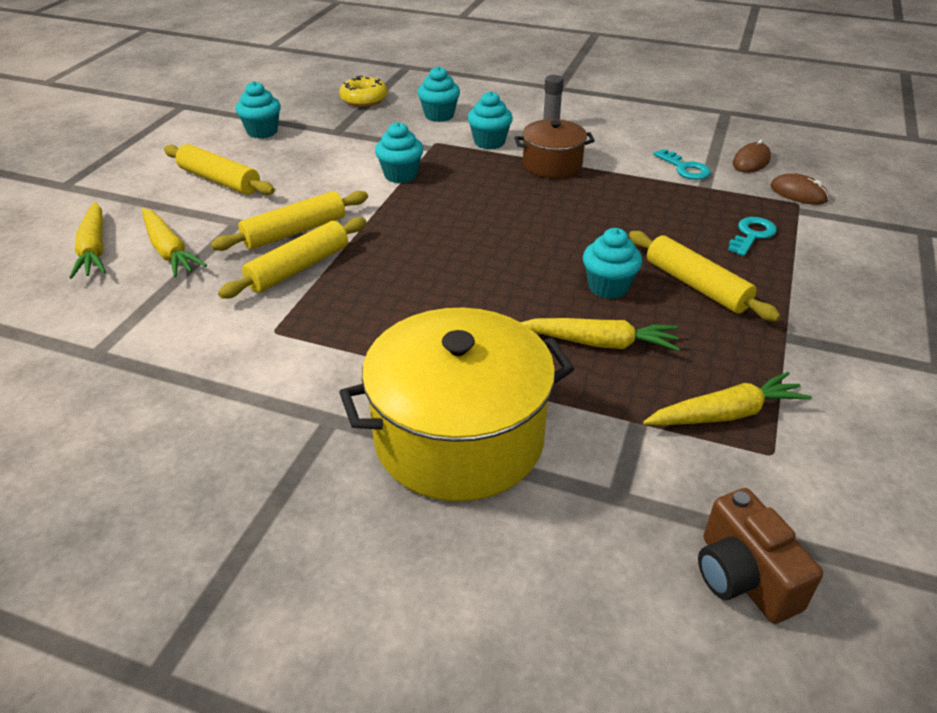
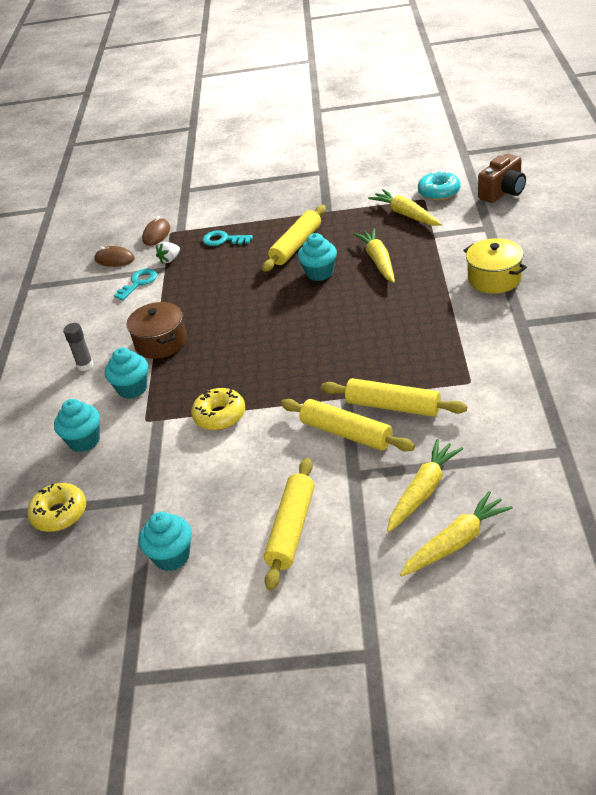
camera: 105 degrees left, 0 degrees up
(400, 175) = (220, 416): turquoise cupcake -> yellow donut
(459, 438) = (494, 279): yellow pot -> yellow pot, size x0.54
(725, 193) = (170, 259): none -> white strawberry
(790, 483) = (439, 192): none -> turquoise donut

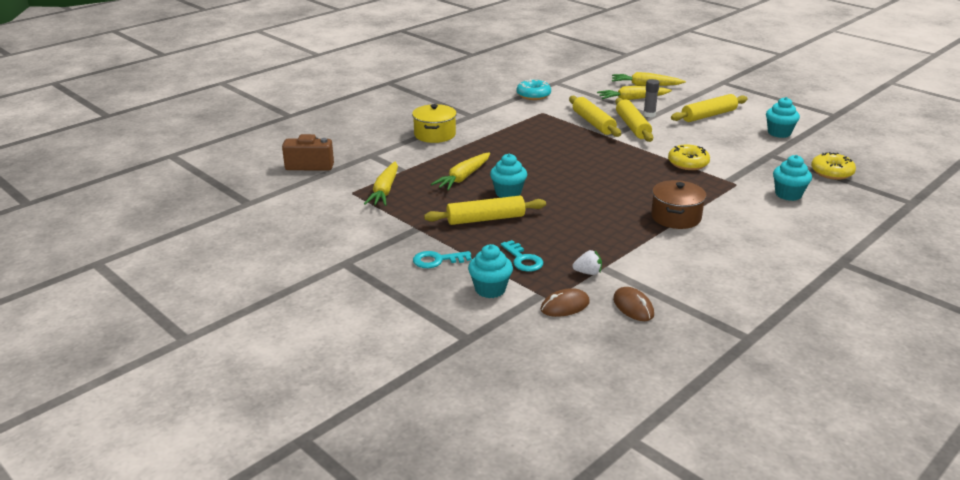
camera: 140 degrees left, 10 degrees down
(85, 365) = (749, 235): grey glue stick -> grey glue stick (649, 115)
(132, 389) = (727, 203): turquoise cupcake -> turquoise cupcake (490, 289)
(139, 283) = (639, 270): turquoise key -> turquoise key (437, 260)
(439, 192) = (334, 190): turquoise donut -> turquoise donut (533, 95)

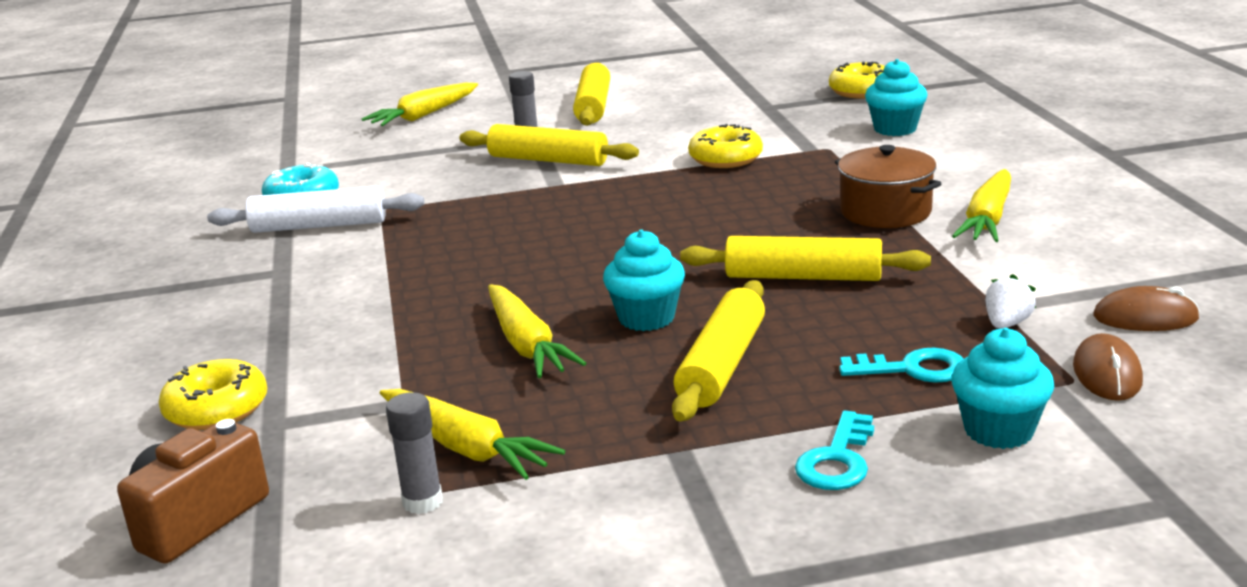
camera: 55 degrees left, 5 degrees down
(347, 195) = (422, 502): none -> grey glue stick
(371, 143) = (217, 409): none -> yellow donut
(435, 134) = (300, 327): yellow pot -> none
(514, 107) = (319, 226): none -> white rolling pin
(593, 123) = (489, 183): yellow rolling pin -> yellow rolling pin (803, 277)
(632, 99) = (454, 135): yellow carrot -> yellow carrot (987, 219)
(779, 133) = (711, 85): turquoise cupcake -> none

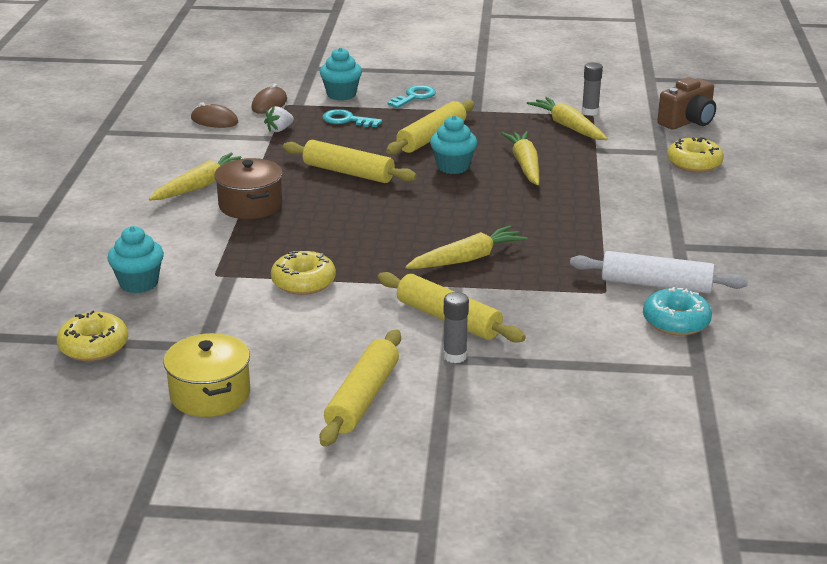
camera: 165 degrees left, 5 degrees up
(424, 115) = (552, 436): yellow carrot -> yellow carrot (467, 259)
(722, 88) = (210, 394): none -> yellow pot

